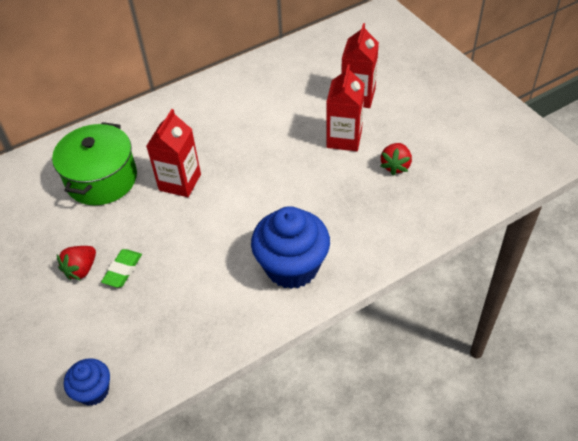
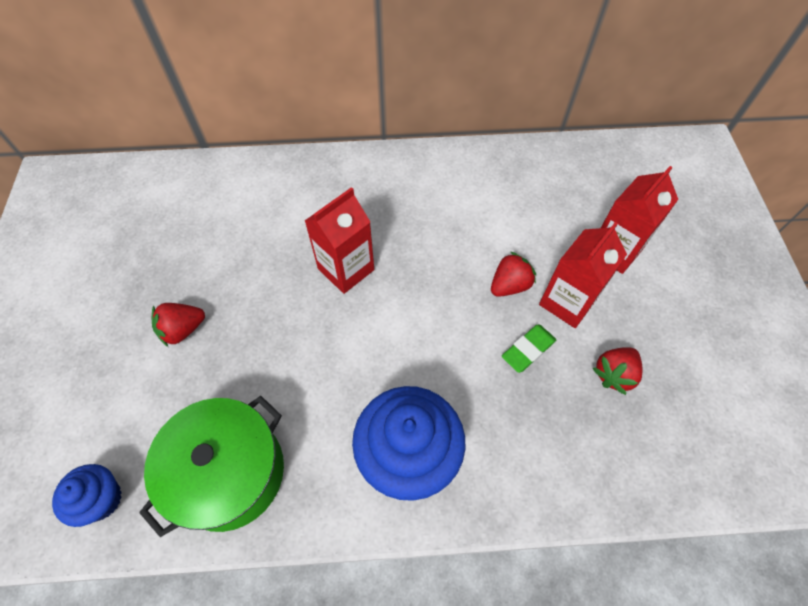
camera: 25 degrees right, 10 degrees up
(101, 179) = (268, 225): green pot -> green pot (229, 472)
(122, 270) = (222, 354): green eraser -> green eraser (528, 350)
(300, 145) = (509, 285): none -> red strawberry

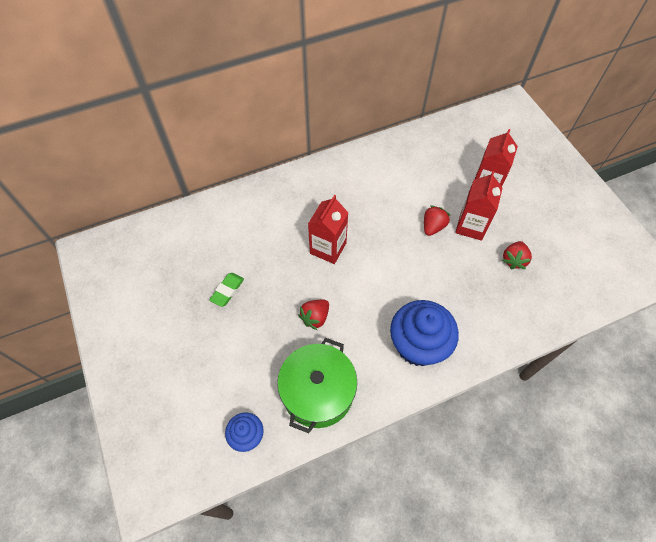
camera: 20 degrees left, 0 degrees up
(183, 330) = (242, 320): red strawberry -> red strawberry (315, 317)
(528, 350) = (460, 262): green eraser -> green eraser (227, 291)

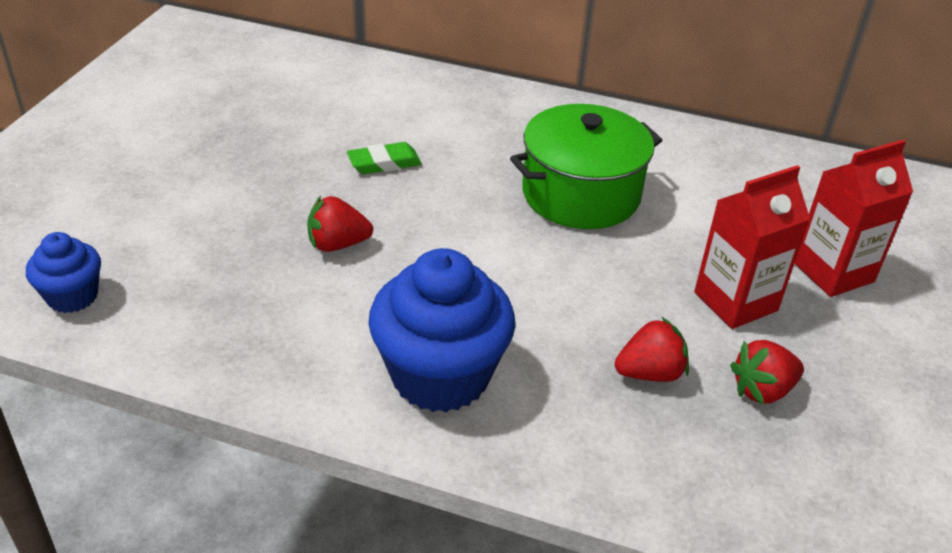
camera: 40 degrees right, 20 degrees down
(227, 291) = (270, 149): green eraser -> green eraser (384, 163)
(318, 392) = (221, 320): green pot -> green pot (581, 194)
(328, 248) = (463, 189): red carton -> none
(433, 227) = (664, 263): red strawberry -> red strawberry (650, 373)

